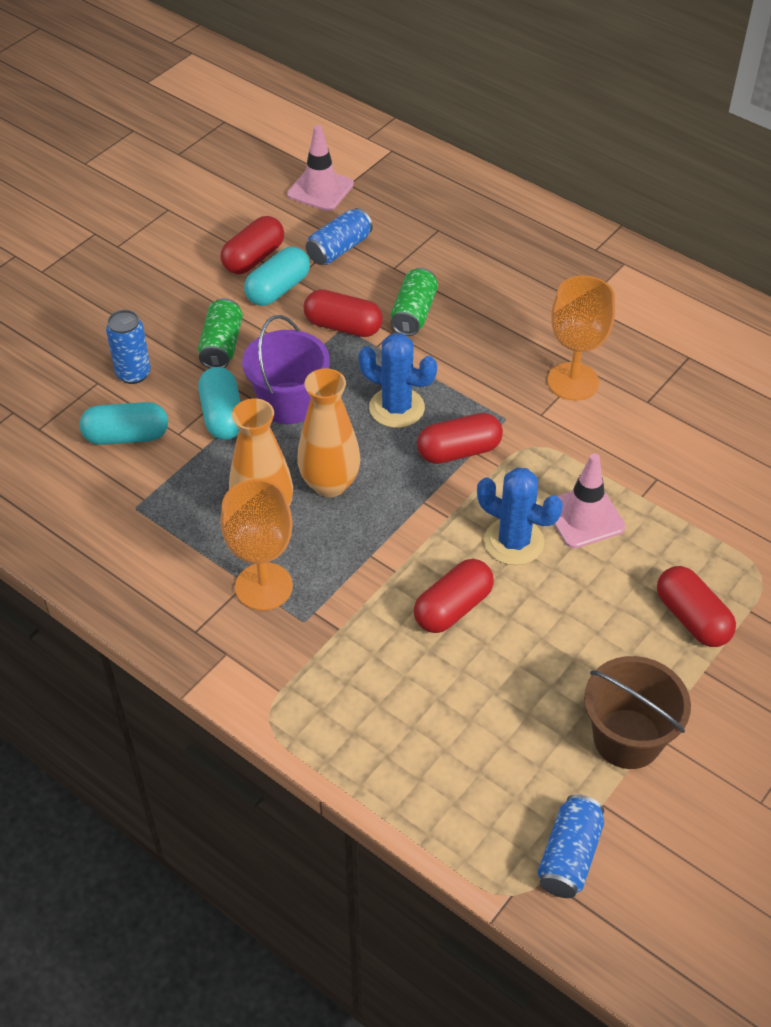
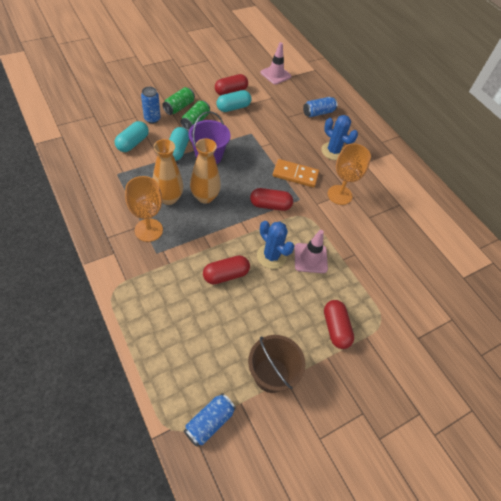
camera: 15 degrees right, 5 degrees up
(126, 436) = (133, 143): turquoise capsule -> turquoise capsule turned 75 degrees counterclockwise
(339, 249) = (269, 101): blue can -> blue can (318, 113)
(343, 326) = (251, 133): red capsule -> none
(396, 408) = (254, 176): blue cactus -> blue cactus (333, 151)
(413, 313) = (285, 139): green can -> green can (179, 107)
(472, 376) = (295, 175): none -> orange domino

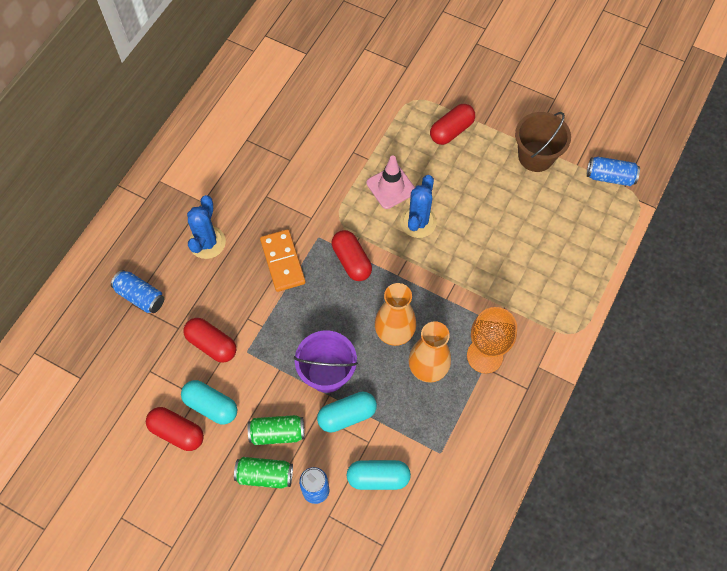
camera: 115 degrees left, 10 degrees up
(226, 275) = (474, 248): red capsule -> red capsule (212, 344)
(275, 74) = (88, 398): pink traffic cone -> none
(339, 195) = (279, 202): orange goblet -> none

